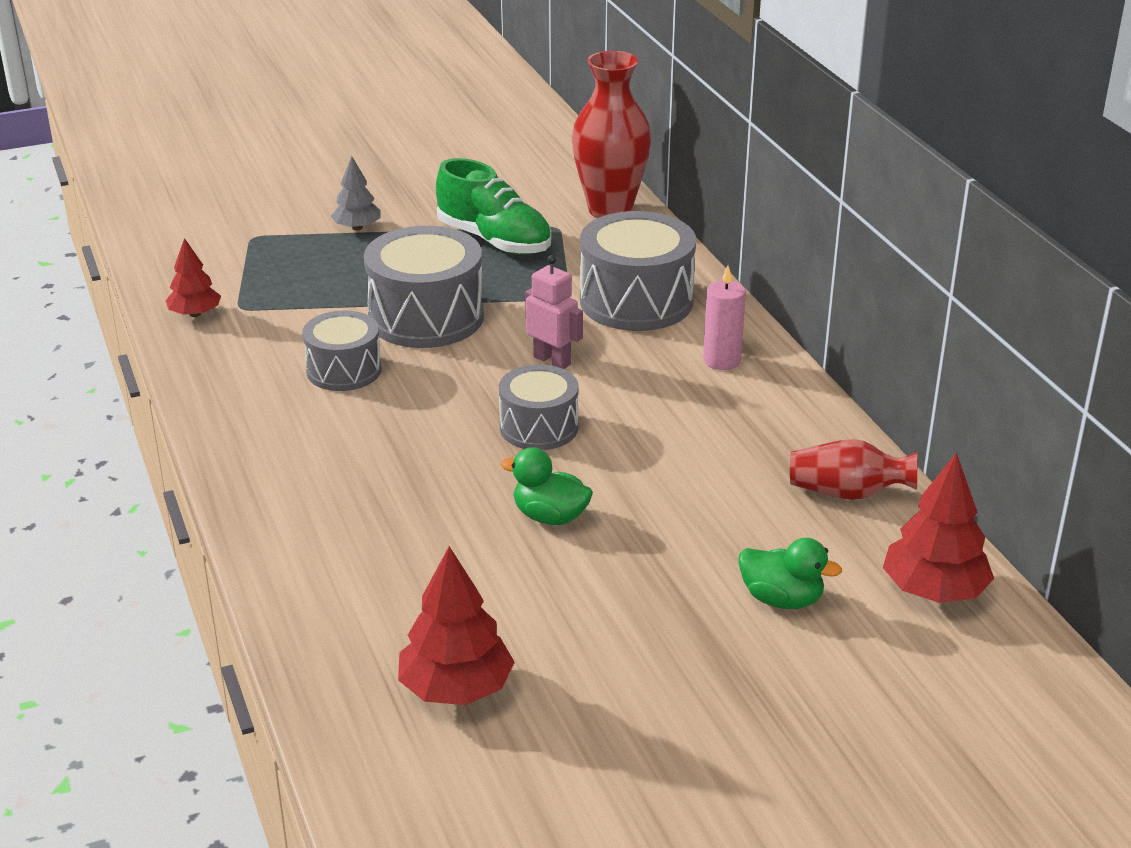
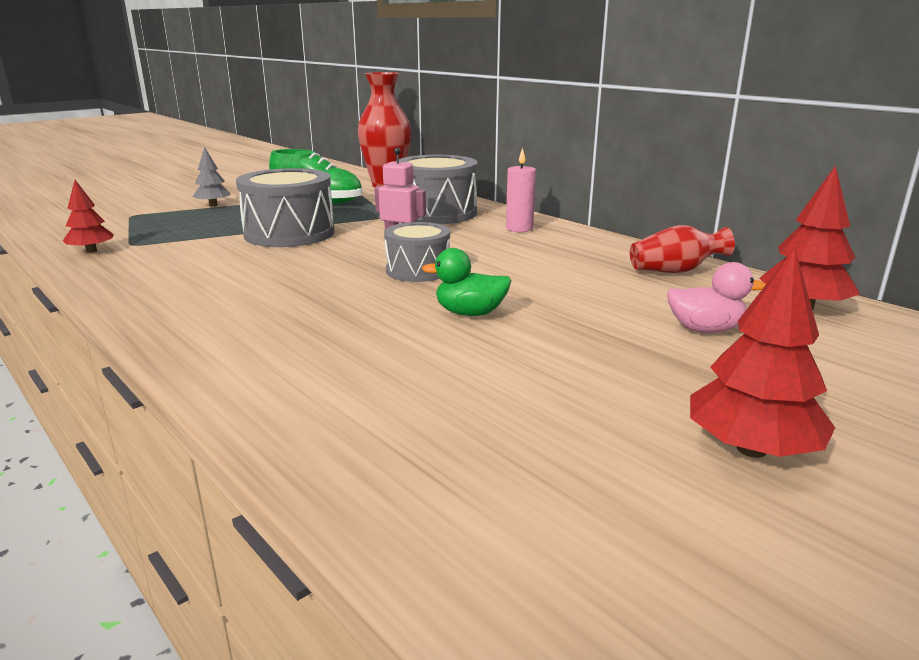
camera: 20 degrees left, 10 degrees down
(344, 370) = (236, 263): grey drum -> none
(456, 689) = (486, 445): red tree -> red tree (751, 449)
(781, 599) = (705, 329): green duck -> pink duck

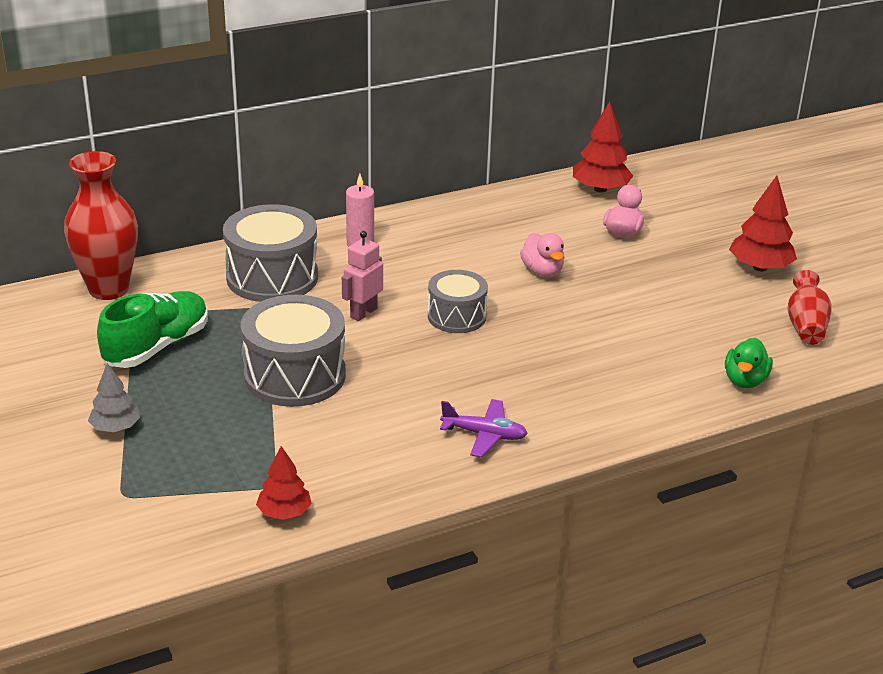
camera: 75 degrees left, 10 degrees up
(197, 301) = (484, 435): none -> purple plane
(470, 313) = (563, 309): green duck -> green duck (745, 381)
(549, 296) = (542, 271): none -> pink duck
(675, 271) = (513, 208): red vase -> red vase (805, 326)

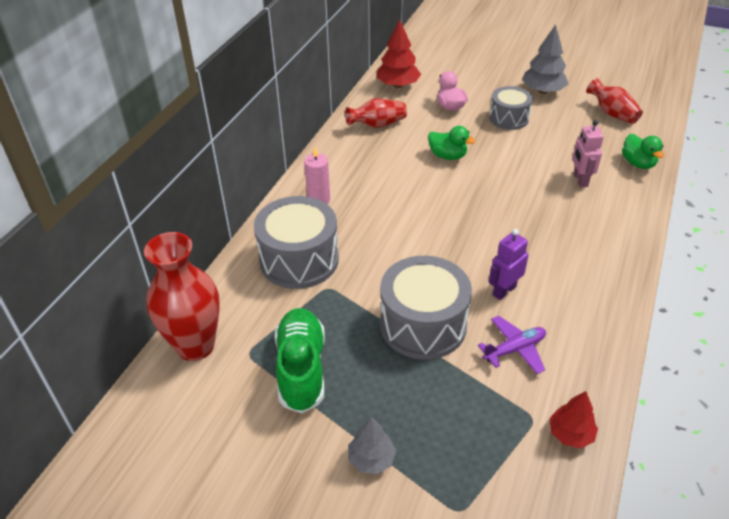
camera: 40 degrees left, 10 degrees up
(363, 313) = (394, 249): pink robot -> pink robot (580, 180)
(405, 395) = (504, 291): none -> purple robot
(456, 316) = (449, 216): grey drum -> grey drum (508, 118)
(484, 435) = (583, 287): purple plane -> purple plane (514, 349)
(517, 213) = (377, 125): none -> red vase
(542, 271) = (447, 156): pink duck -> green duck
(760, 267) = (543, 91): red tree -> grey tree

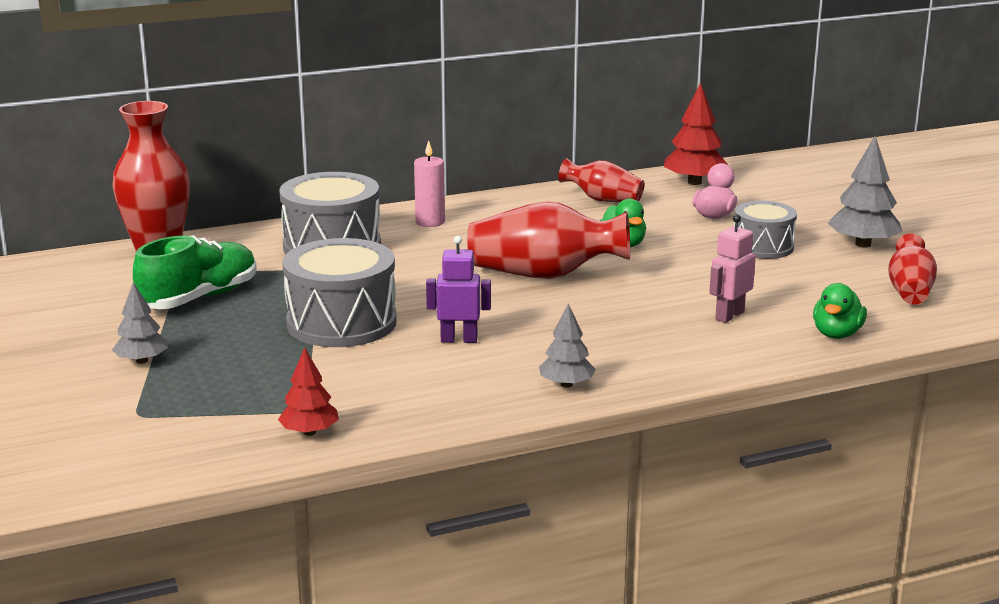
camera: 45 degrees right, 20 degrees down
(453, 206) = (544, 275): none -> red vase
(514, 349) = (382, 371): purple plane -> none
(607, 286) = (566, 384): none -> grey tree

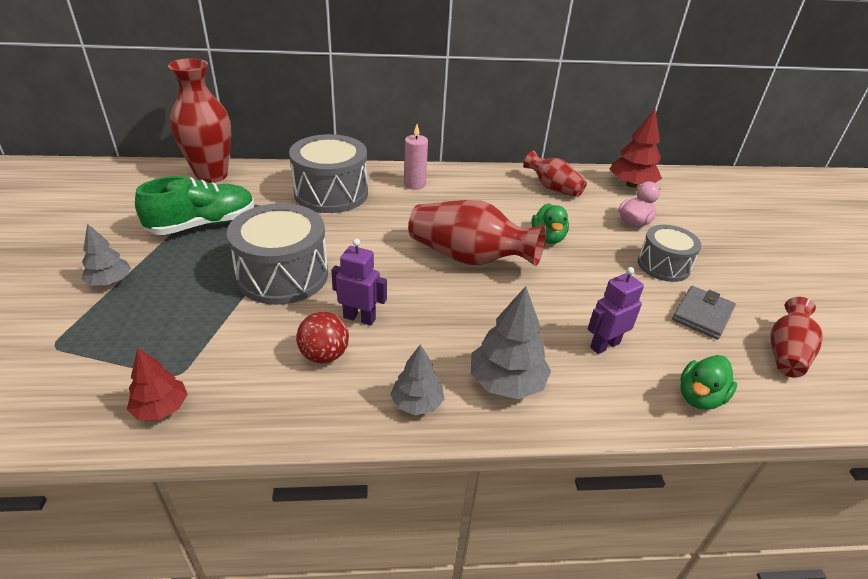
camera: 15 degrees right, 15 degrees up
(444, 371) = (324, 355): none -> red ball
(729, 315) = (604, 345): pink robot -> purple robot
(818, 278) = (702, 315): none -> grey wallet
(863, 244) = (754, 281): grey tree -> grey tree (506, 382)

